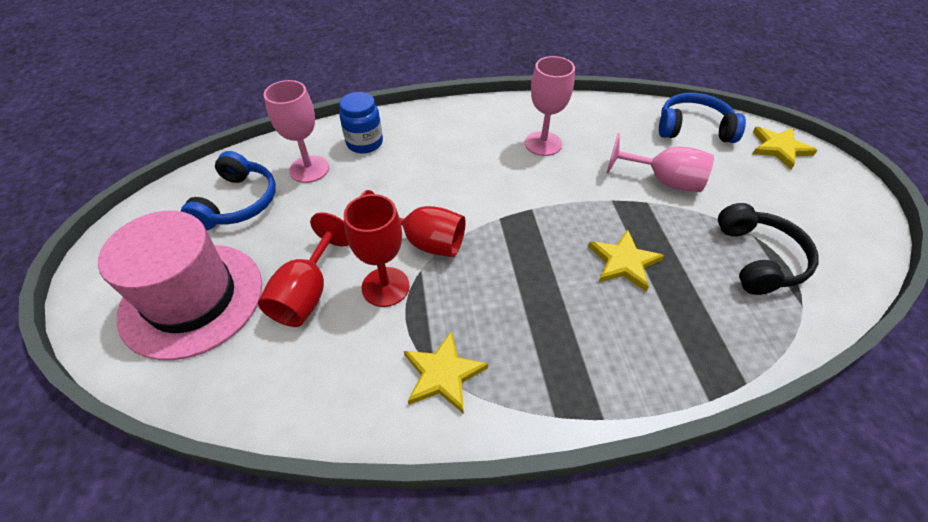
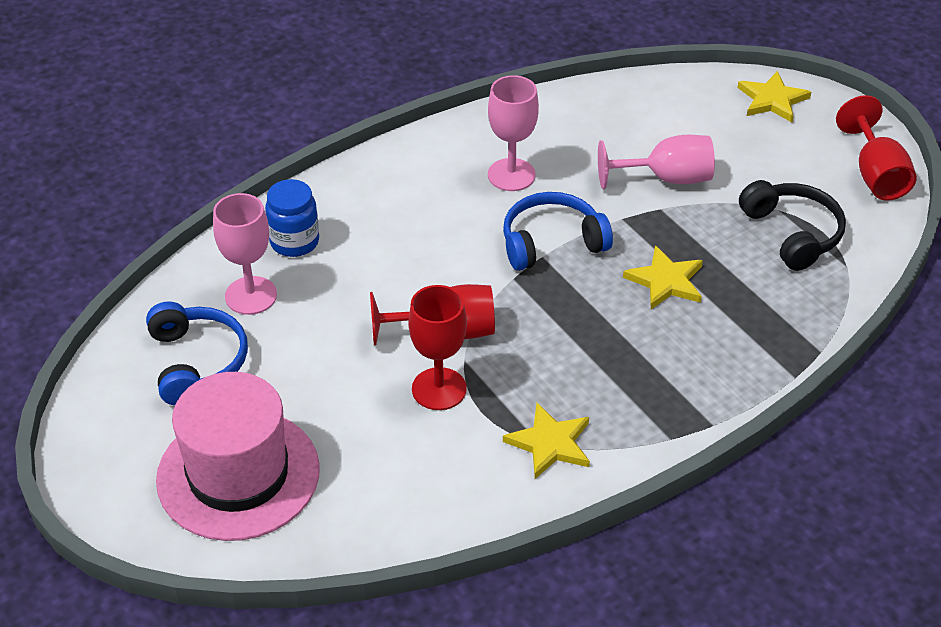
camera: 25 degrees left, 5 degrees down
(307, 293) = (360, 424): red goblet -> red goblet (876, 175)
(693, 128) = (671, 102): blue headphones -> blue headphones (551, 242)

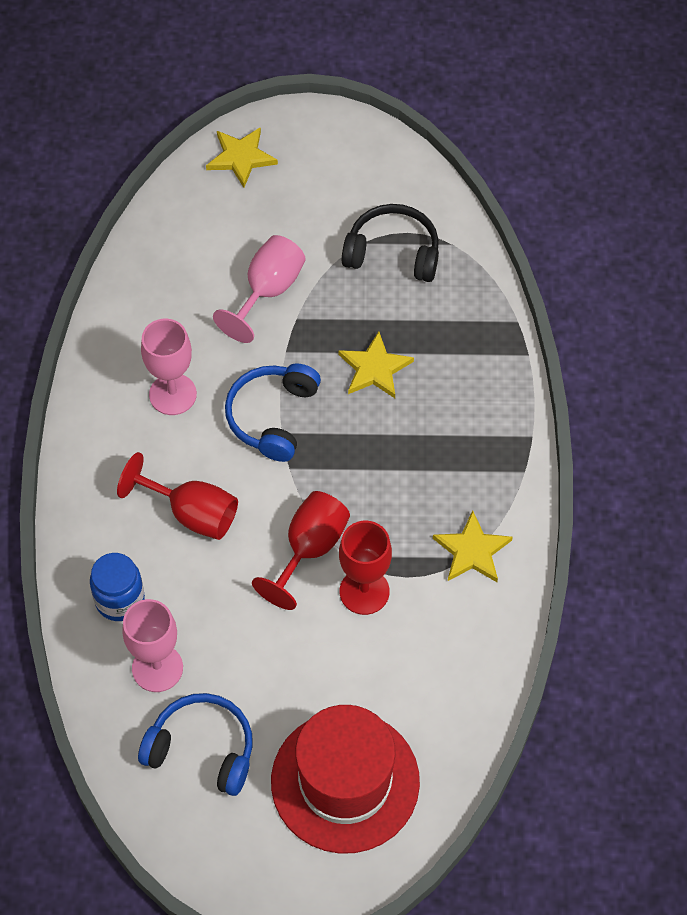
camera: 55 degrees left, 15 degrees up
(238, 474) = (345, 781): pink hat -> red hat
(876, 175) = (378, 155): red goblet -> red goblet (192, 513)

